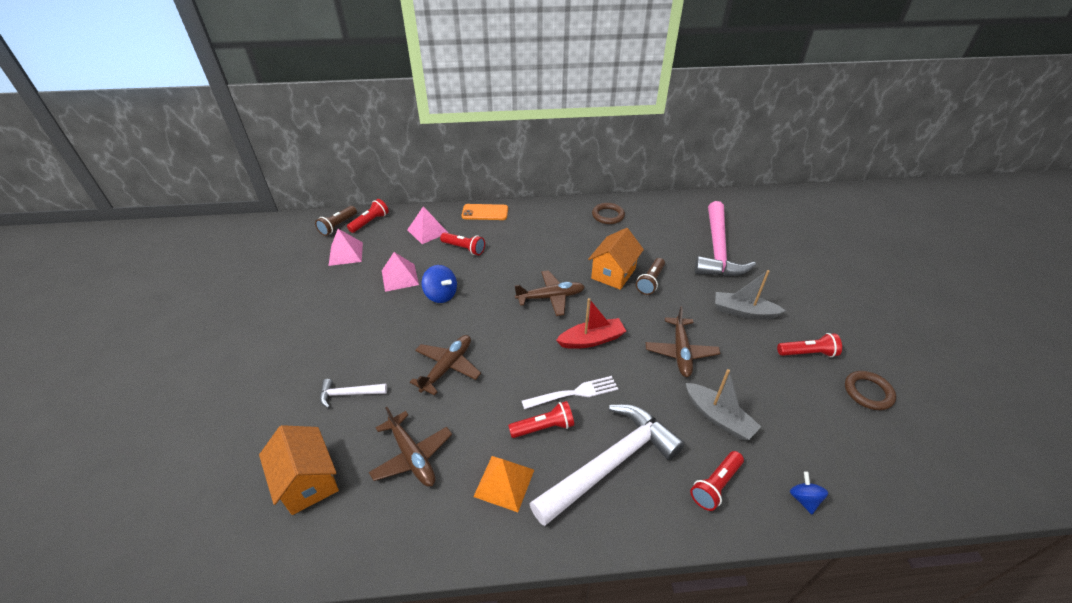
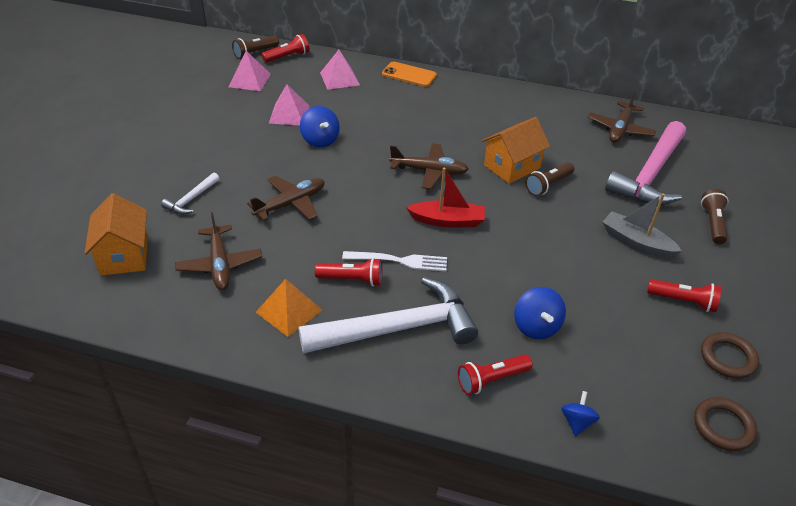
camera: 20 degrees right, 0 degrees up
(349, 394) = (191, 199): white hammer -> white hammer turned 75 degrees counterclockwise
(464, 248) = (367, 104): red flashlight -> none
(608, 215) = (543, 109): brown ring -> brown ring (723, 426)
(680, 352) = (536, 258): brown plane -> brown plane (620, 129)
(718, 417) = (536, 326): grey boat -> blue spinning top
(784, 278) = (712, 223): none -> brown flashlight

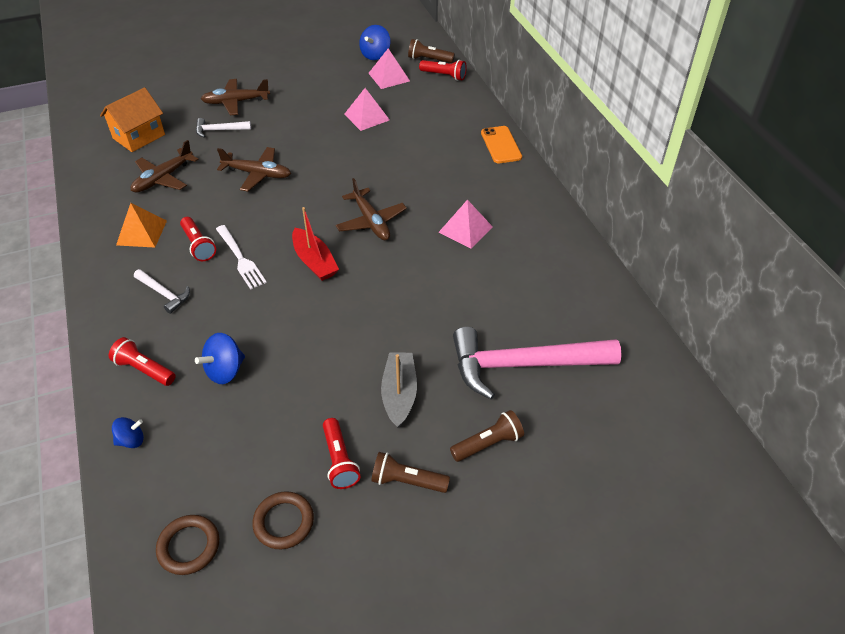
camera: 55 degrees right, 5 degrees up
(320, 140) = (350, 147): blue spinning top -> blue spinning top (375, 55)
(339, 78) = (446, 114): pink pyramid -> pink pyramid (465, 229)
(398, 328) = (164, 294): white hammer -> white hammer, size x0.45
(512, 167) = (430, 265): orange house -> none
(548, 185) = (427, 300): brown flashlight -> brown flashlight (407, 481)
(620, 129) = (580, 313): brown plane -> brown plane (236, 102)

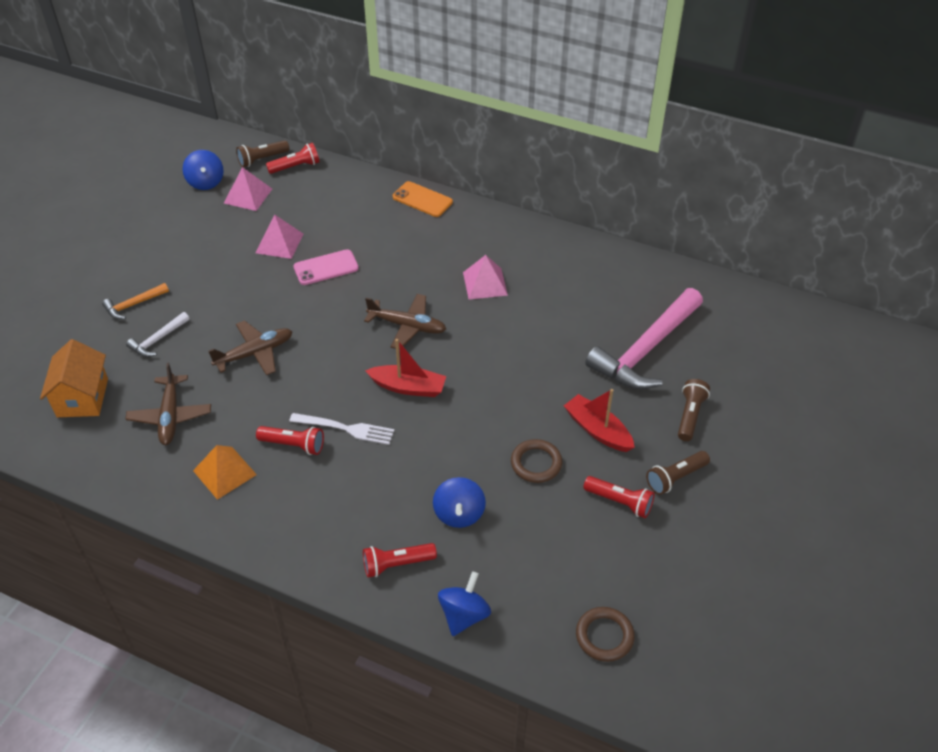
camera: 45 degrees left, 0 degrees up
(131, 440) = (464, 615): blue spinning top -> blue spinning top, size x1.55
(164, 294) = (324, 501): white hammer -> none
(236, 102) = (133, 305): brown plane -> orange hammer
(284, 522) = (639, 567): brown ring -> brown ring (536, 463)
(373, 150) = (326, 268): none -> pink phone
(399, 394) = (597, 430): grey boat -> red boat

